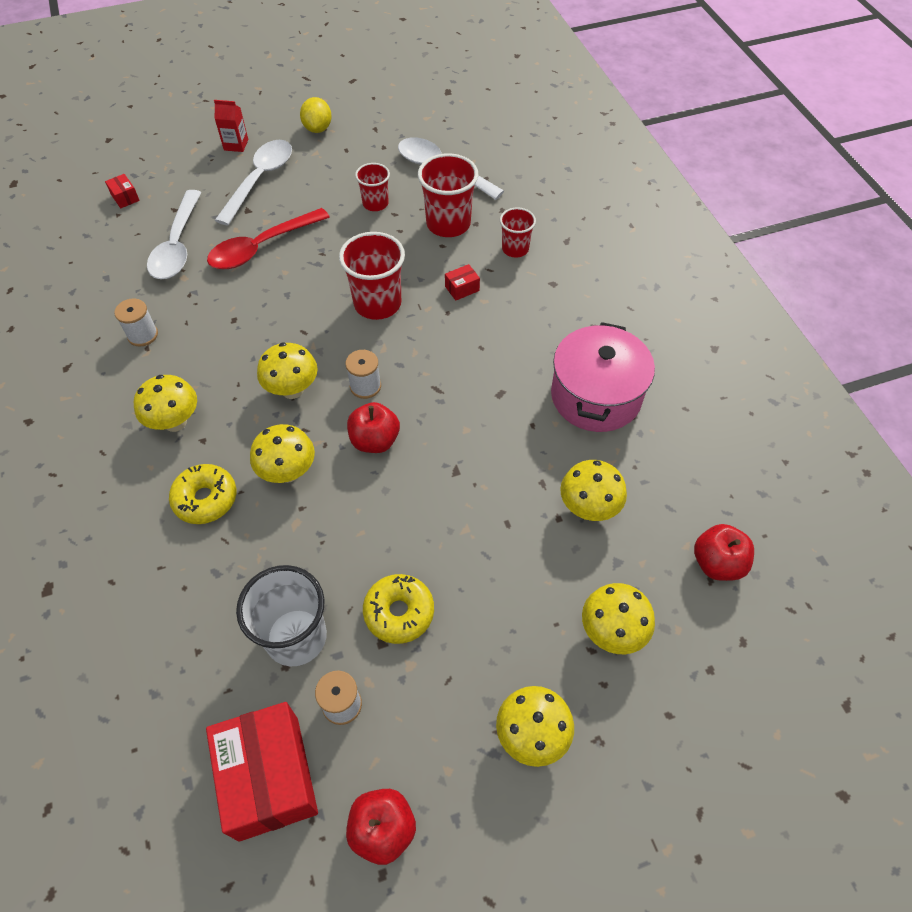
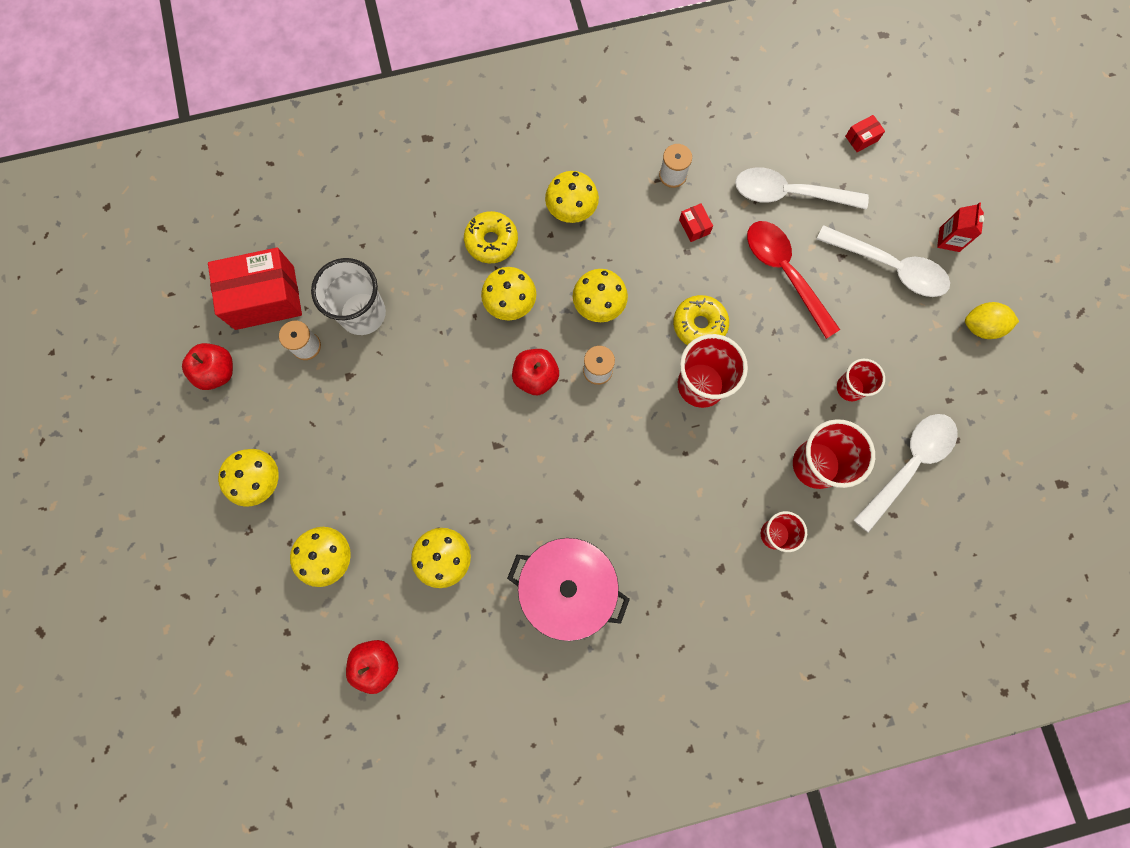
camera: 95 degrees right, 20 degrees up
(399, 612) = (371, 390): yellow donut -> yellow donut (699, 325)
(462, 288) = (718, 471): red box -> red box (694, 227)

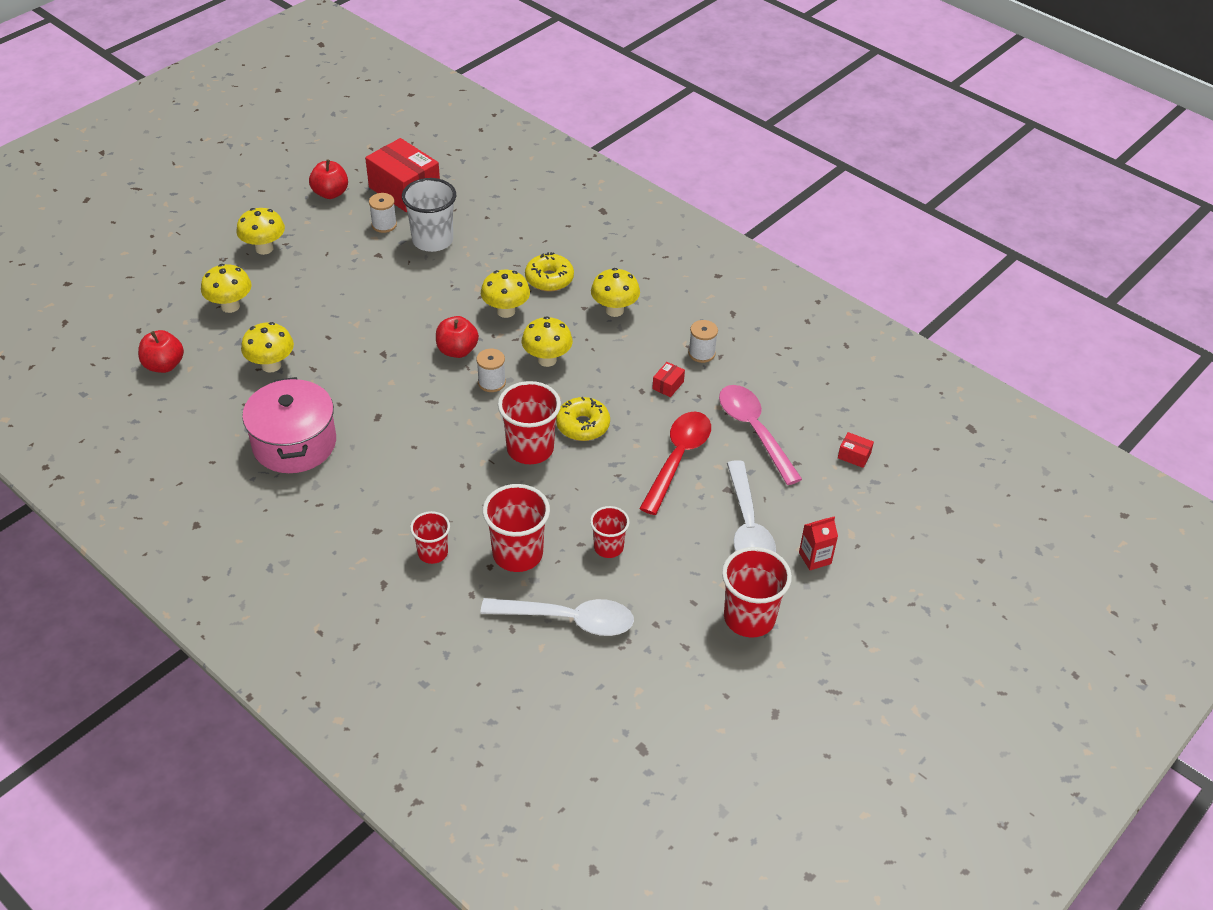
camera: 55 degrees right, 30 degrees down
(789, 194) = (754, 431): white spoon -> pink spoon
(981, 327) = (749, 618): yellow lemon -> red cup

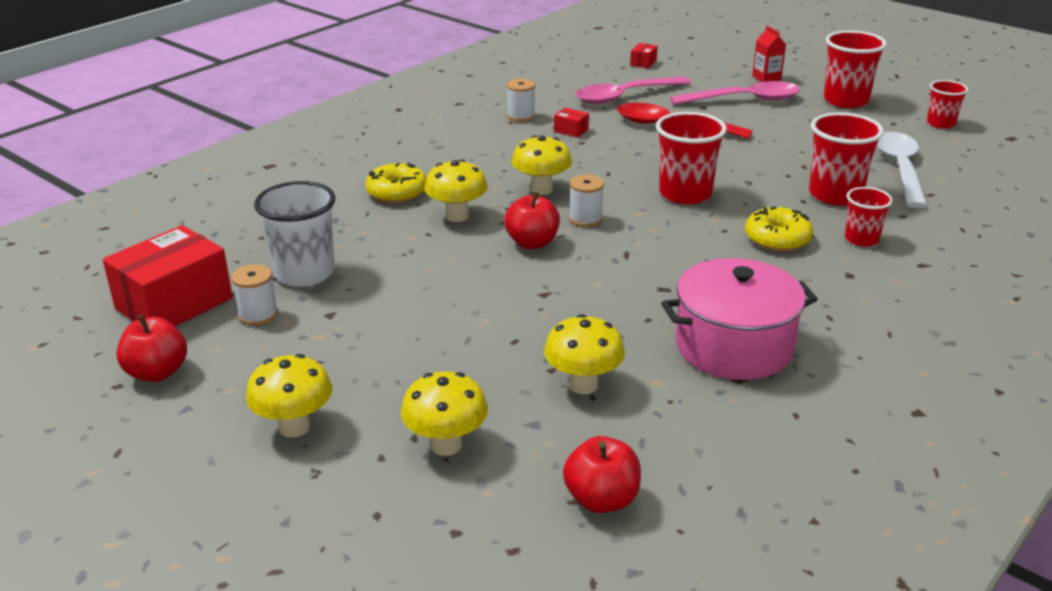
camera: 90 degrees left, 15 degrees down
(583, 425) = (641, 168): yellow donut -> yellow donut (777, 239)
(608, 547) = (801, 154): red cup -> red cup (941, 123)
(614, 310) = (455, 156): yellow mushroom -> none
(748, 526) = (744, 100): white spoon -> pink spoon

